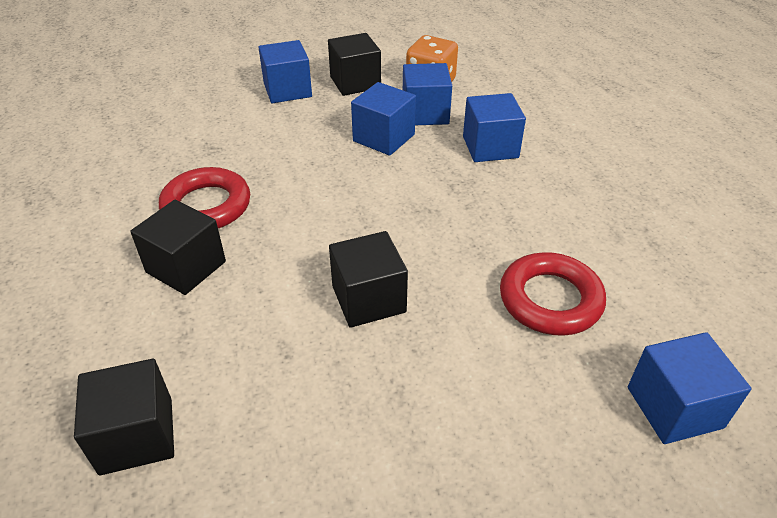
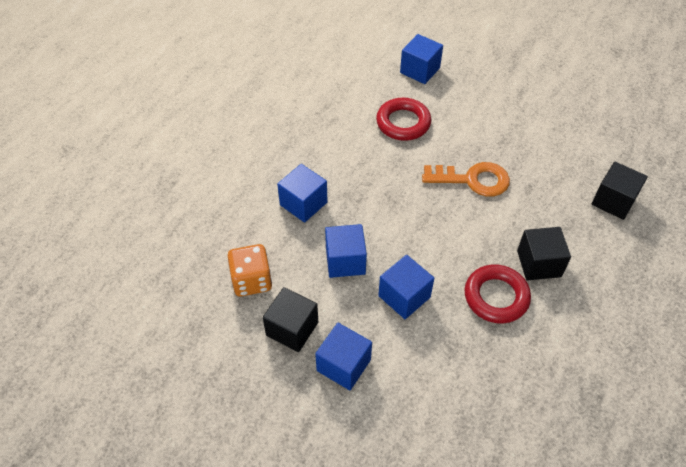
camera: 130 degrees left, 10 degrees up
(368, 299) = (472, 180): black cube -> orange key
(425, 113) = (295, 258): blue cube -> blue cube (404, 296)

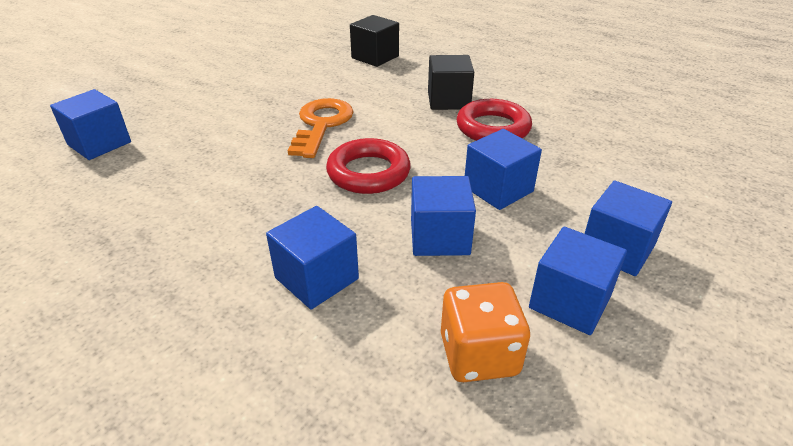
camera: 85 degrees left, 15 degrees down
(292, 329) = (570, 302): black cube -> blue cube
(403, 123) = (194, 166): red ring -> red ring (368, 172)

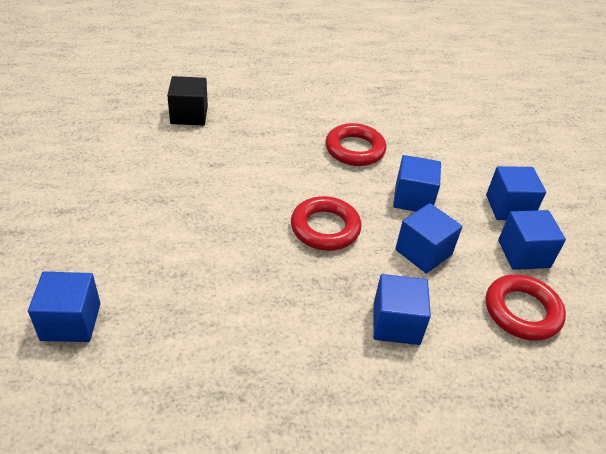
camera: 45 degrees left, 5 degrees up
(321, 125) = (237, 203): orange key -> none
(448, 100) = (298, 137): black cube -> none
(479, 354) = (522, 311): orange dice -> red ring

